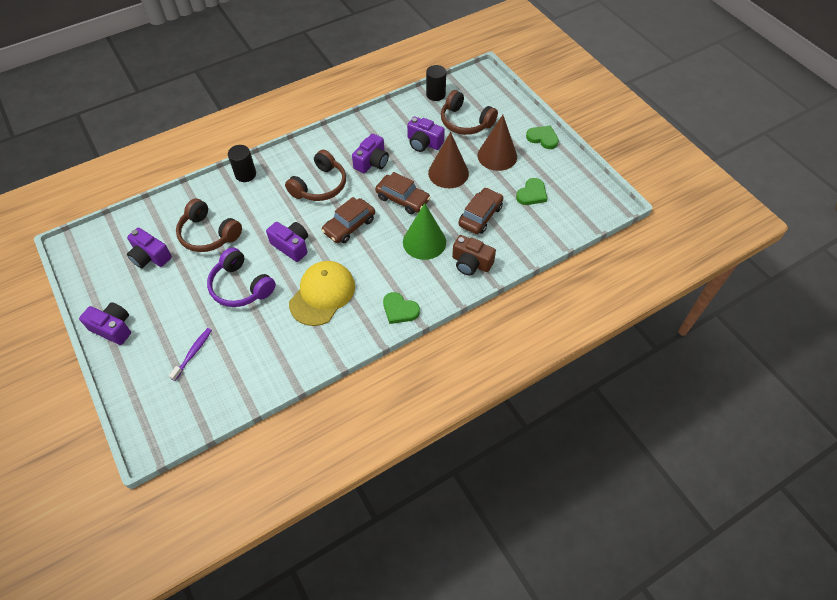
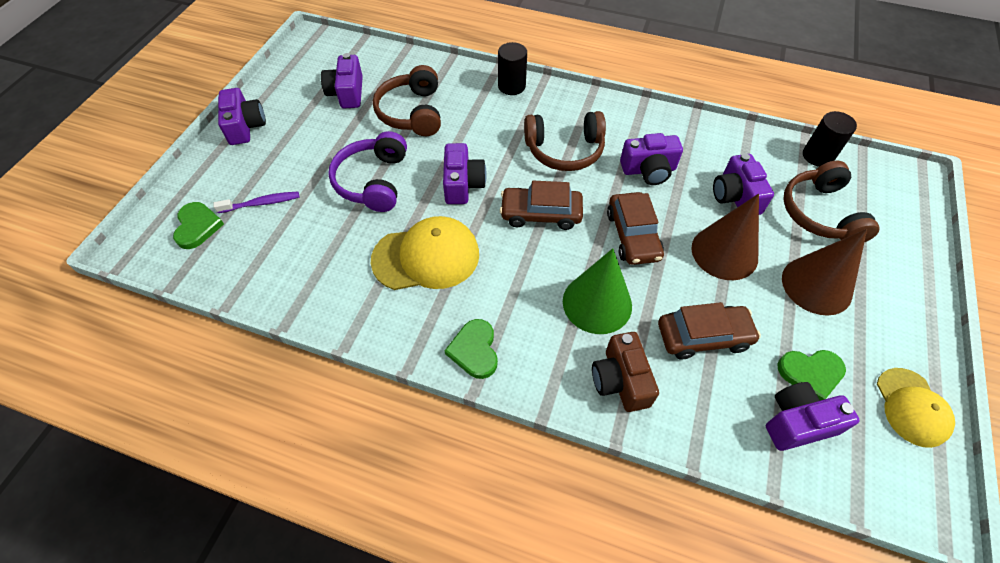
camera: 50 degrees right, 0 degrees up
(543, 138) = (915, 318): green heart -> green heart (197, 226)
(547, 217) = (797, 423): none -> purple camera
(575, 175) = (912, 407): none -> yellow cap

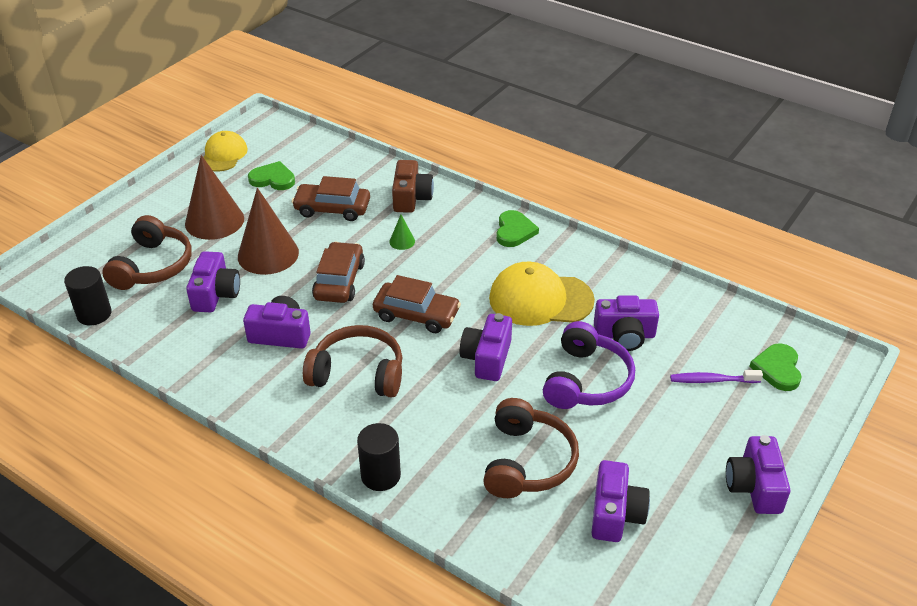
camera: 165 degrees left, 15 degrees down
(597, 303) = (402, 241): green cone -> green cone, size x0.43
(797, 423) = (305, 161): purple camera -> purple camera (624, 335)

